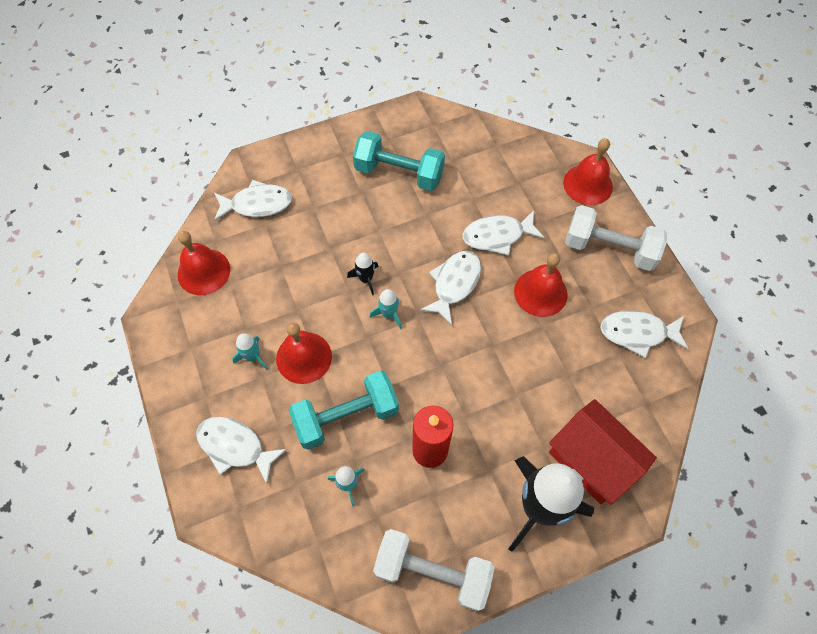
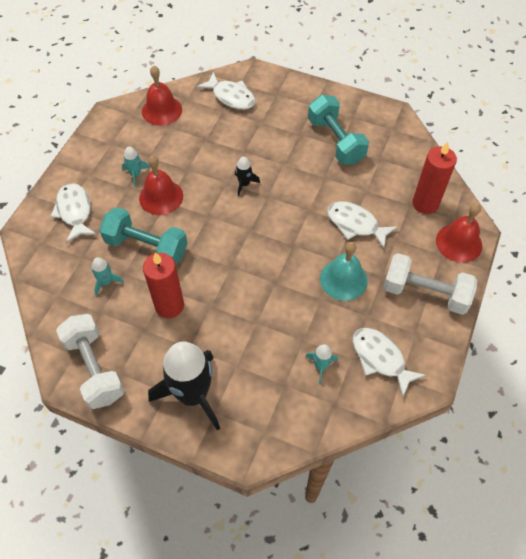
camera: 45 degrees right, 5 degrees down
(389, 314) = (234, 214): turquoise rocket -> turquoise rocket (321, 366)
(454, 284) = (294, 229): white fish -> none
(529, 171) = (425, 203): none -> red candle
(540, 292) = (343, 279): red bell -> turquoise bell
(591, 461) = (256, 401): red house -> none
(609, 248) = (425, 293): white dumbbell -> white dumbbell turned 45 degrees counterclockwise

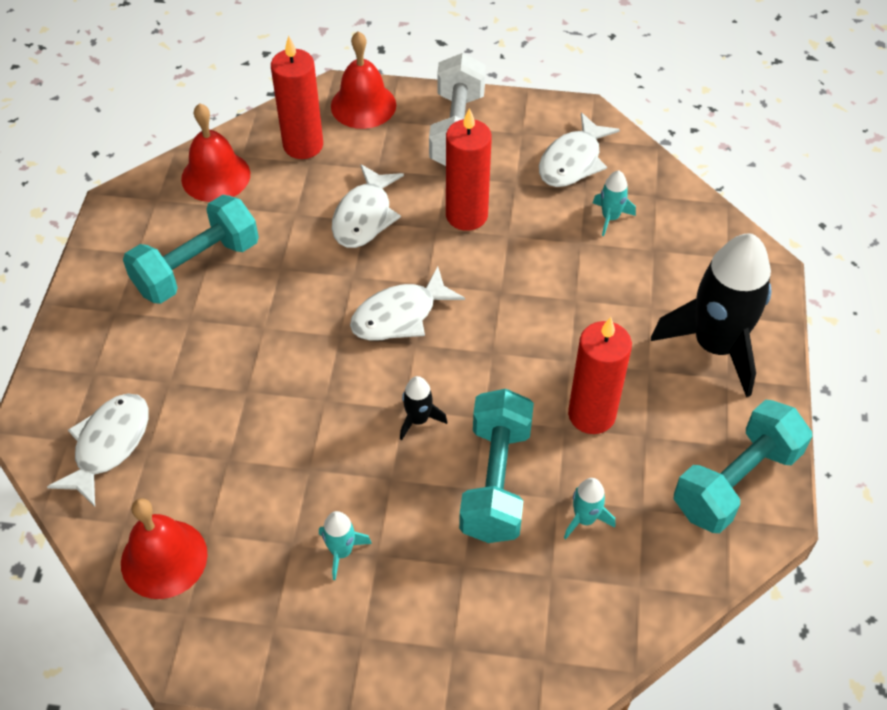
camera: 105 degrees left, 5 degrees down
(75, 211) = (458, 628): white fish -> white fish (399, 315)
(94, 368) = (736, 481): white dumbbell -> turquoise dumbbell
(161, 197) = (383, 492): red bell -> red bell (215, 176)
(244, 184) = (322, 373): black rocket -> black rocket (418, 420)
(343, 279) = (466, 215): turquoise bell -> red candle

